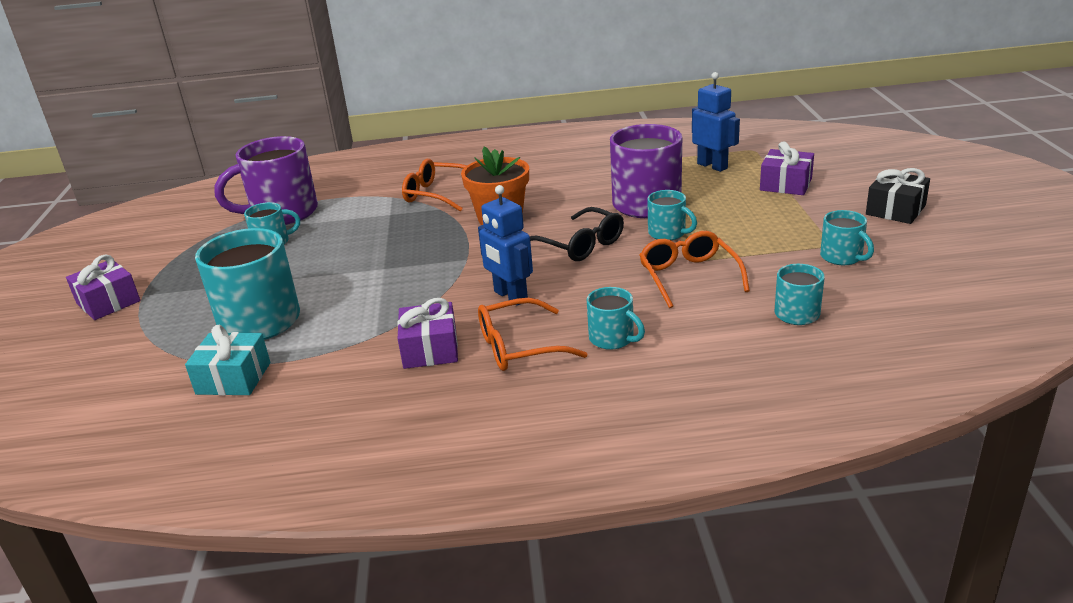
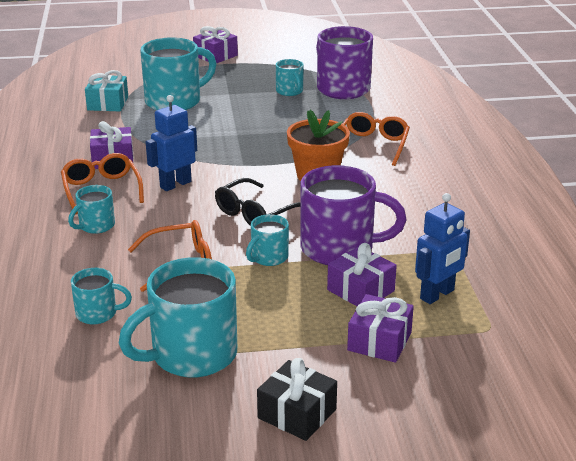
camera: 85 degrees right, 0 degrees up
(714, 193) = (361, 290): none -> purple gift
(842, 257) = (191, 355): turquoise mug -> turquoise mug, size x1.97

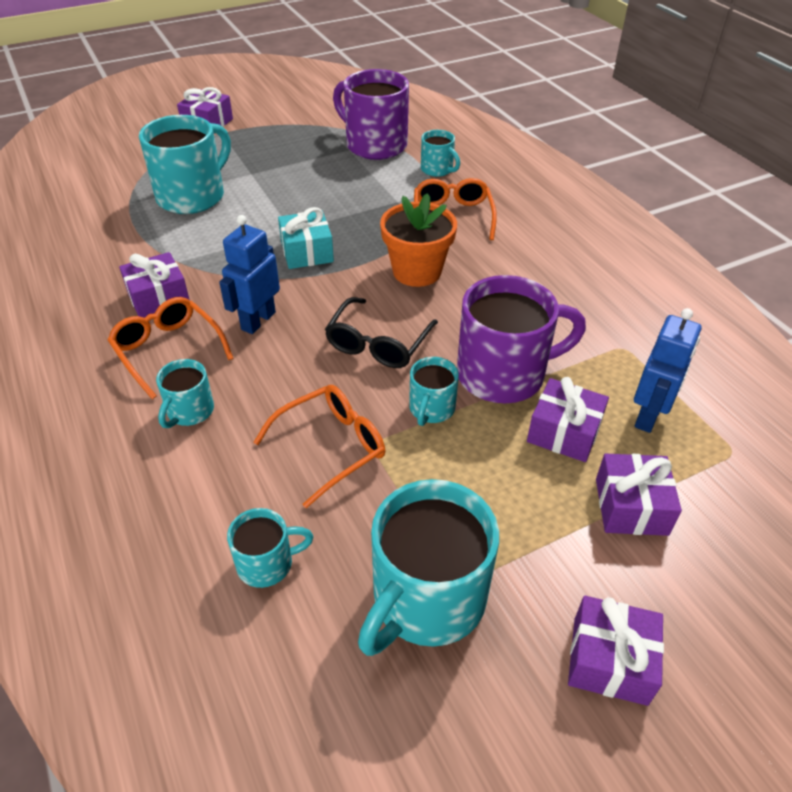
camera: 20 degrees left, 15 degrees up
(108, 103) = (110, 214): turquoise gift -> turquoise gift (307, 252)
(290, 91) = (319, 159): turquoise mug -> turquoise mug (437, 170)
(297, 414) = (609, 660): black gift -> purple gift

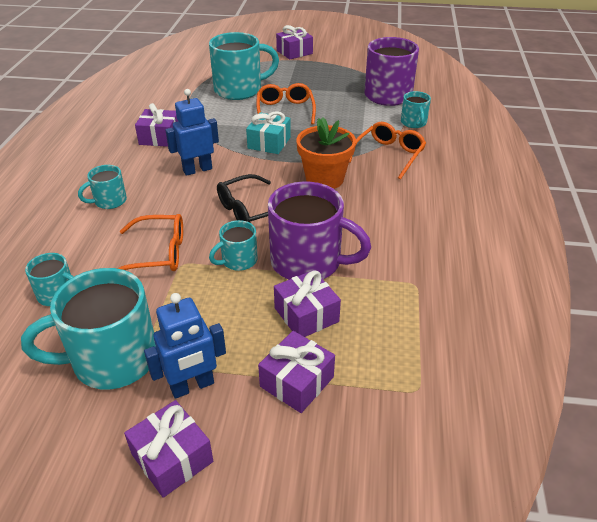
camera: 35 degrees right, 5 degrees down
(168, 350) = (134, 166): orange glasses -> orange glasses (285, 111)
(648, 416) = (380, 335): blue robot -> blue robot (192, 386)

